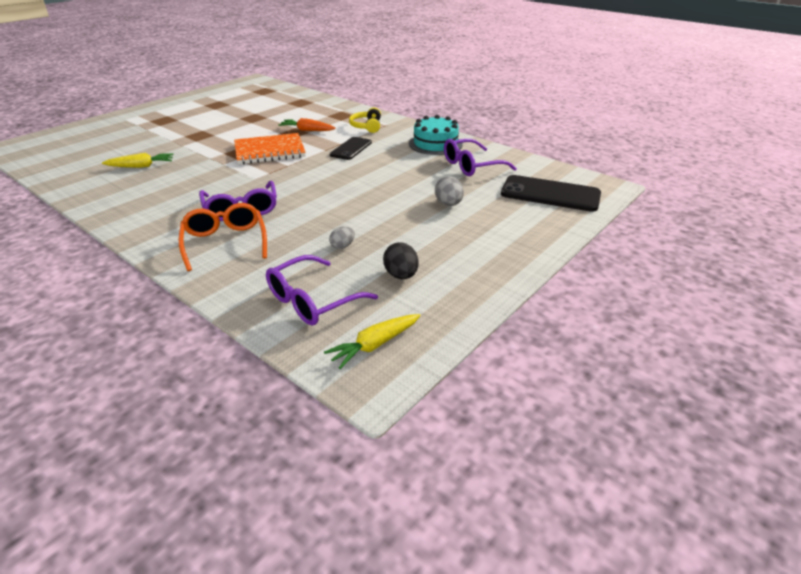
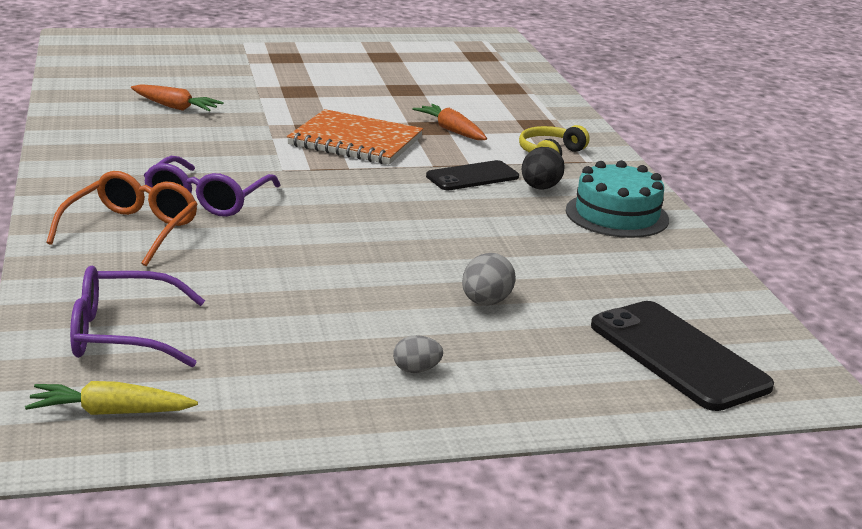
camera: 35 degrees right, 10 degrees down
(141, 166) = (175, 107): yellow carrot -> orange carrot
(342, 246) = (254, 292): grey egg -> grey egg (416, 370)
(401, 275) = (267, 357): black egg -> black egg (540, 188)
(471, 166) = (619, 266): purple glasses -> none

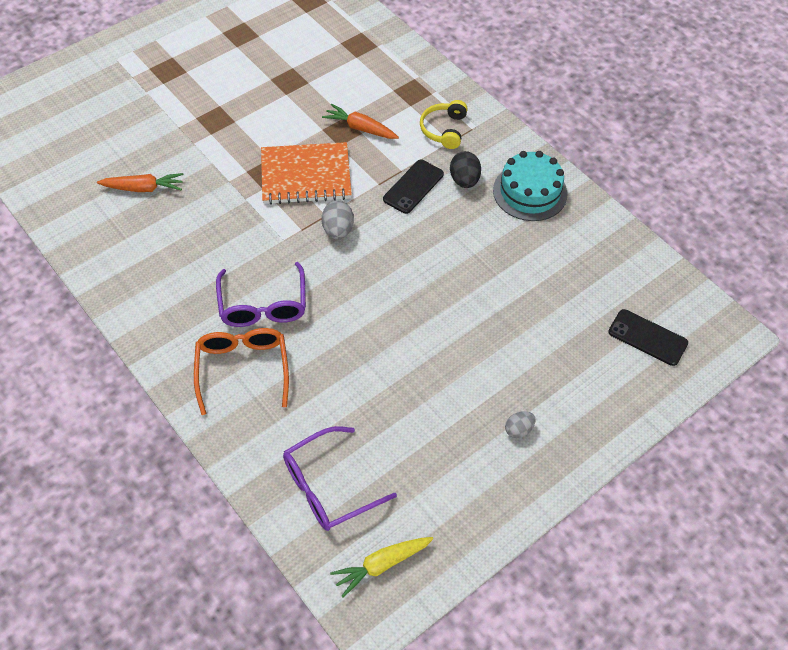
camera: 25 degrees left, 30 degrees up
(485, 302) = (513, 337): grey egg -> grey egg (338, 230)
(678, 356) = (647, 337): black phone -> black phone, size x0.62

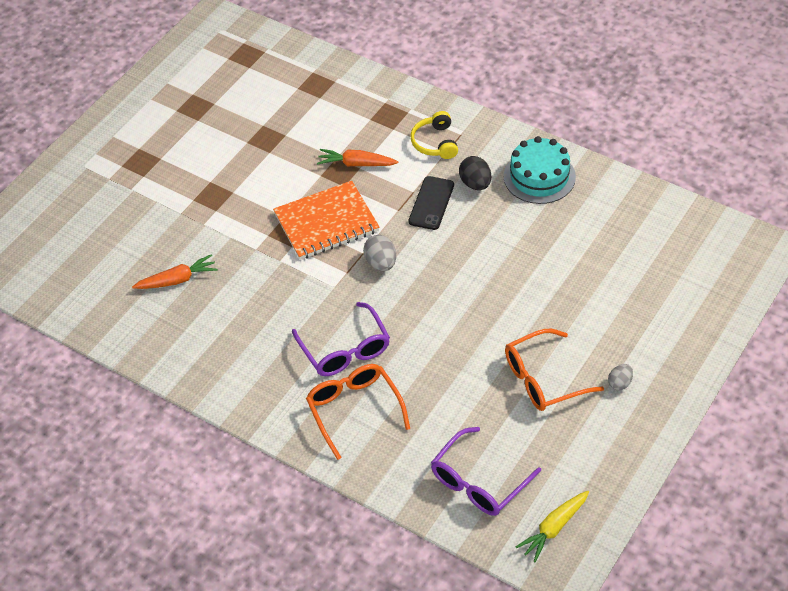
camera: 15 degrees left, 5 degrees down
(442, 399) = (543, 379): none -> orange glasses
(647, 337) = (696, 272): black phone -> none

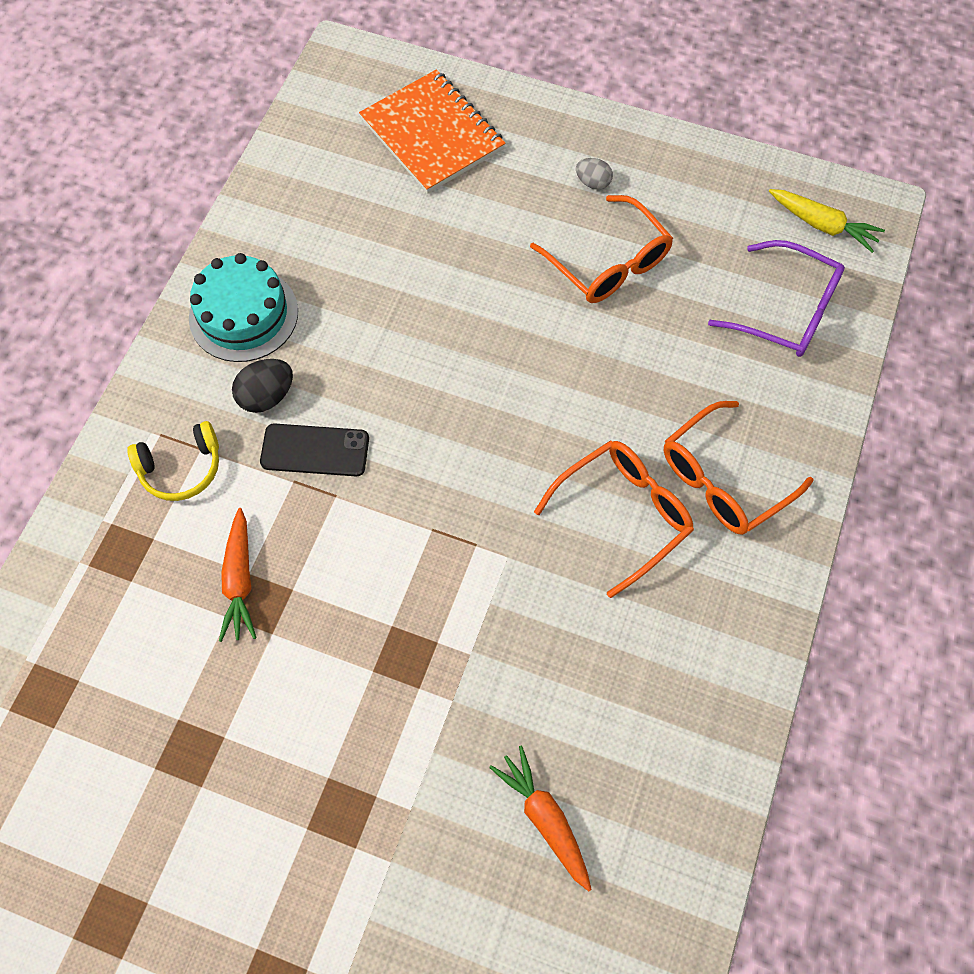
camera: 105 degrees left, 15 degrees up
(326, 223) = (378, 598): orange notebook -> orange notebook (432, 134)
(345, 350) = (623, 514): purple glasses -> orange glasses
(381, 263) = (448, 499): grey egg -> none

